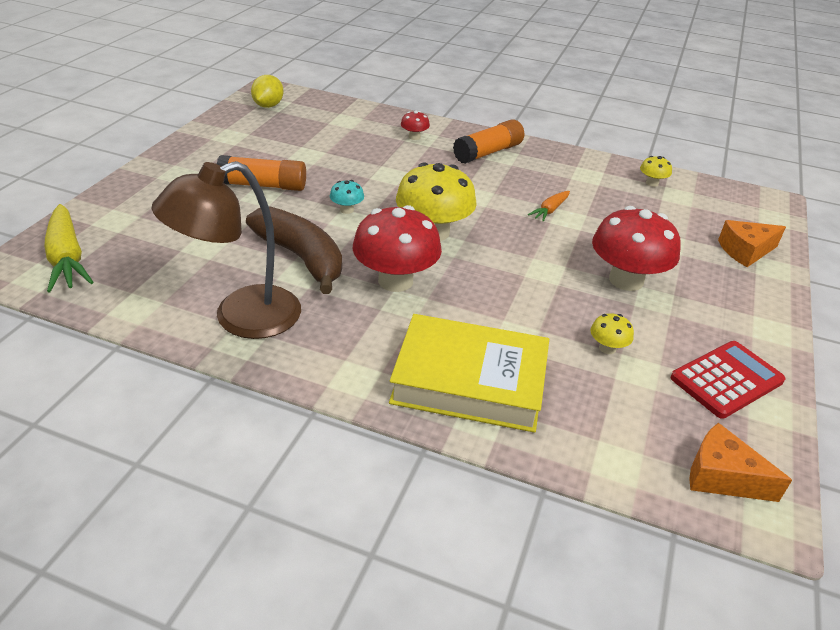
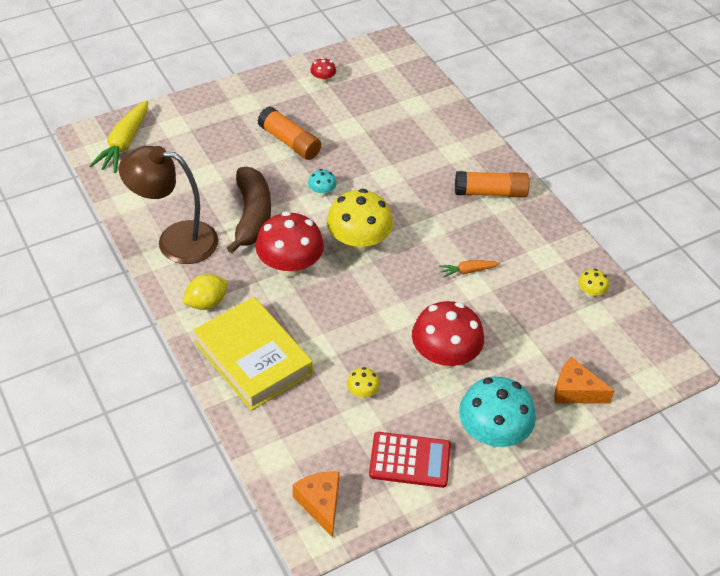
camera: 40 degrees right, 10 degrees up
(268, 106) = (372, 62): yellow lemon -> yellow lemon (206, 303)
(414, 137) = (449, 148): red mushroom -> red mushroom (323, 80)
(746, 316) = (492, 433): none -> turquoise mushroom

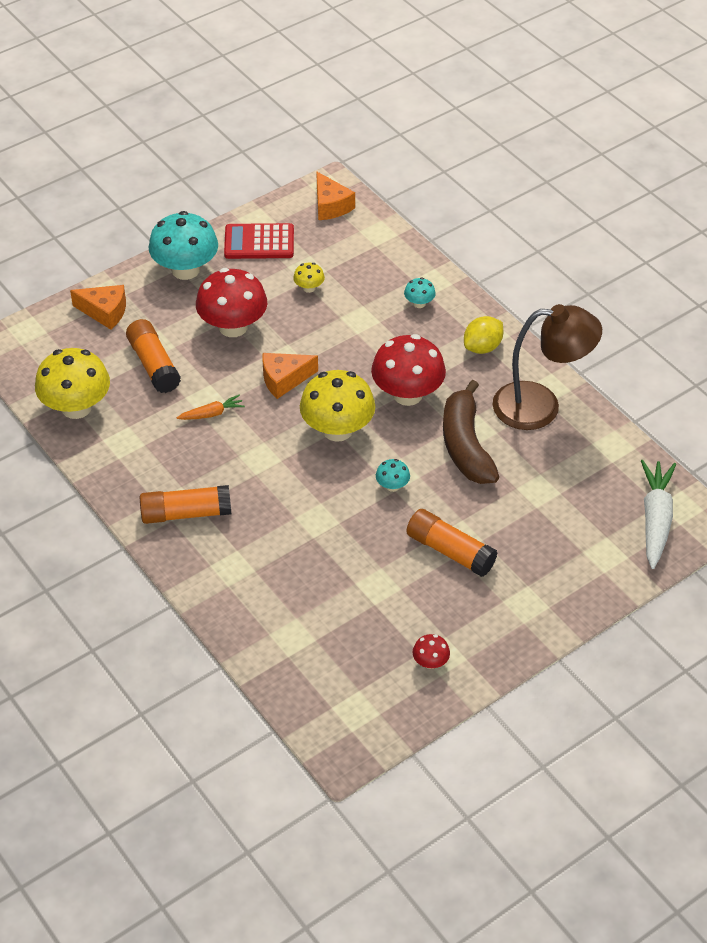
camera: 175 degrees right, 0 degrees up
(124, 143) = (655, 519): yellow carrot -> white carrot
(253, 358) = (419, 303): yellow book -> turquoise mushroom
(399, 295) = (284, 379): none -> orange cheese
(522, 325) = (154, 365): none -> orange glue stick
(590, 292) = (76, 407): yellow mushroom -> yellow mushroom, size x2.23

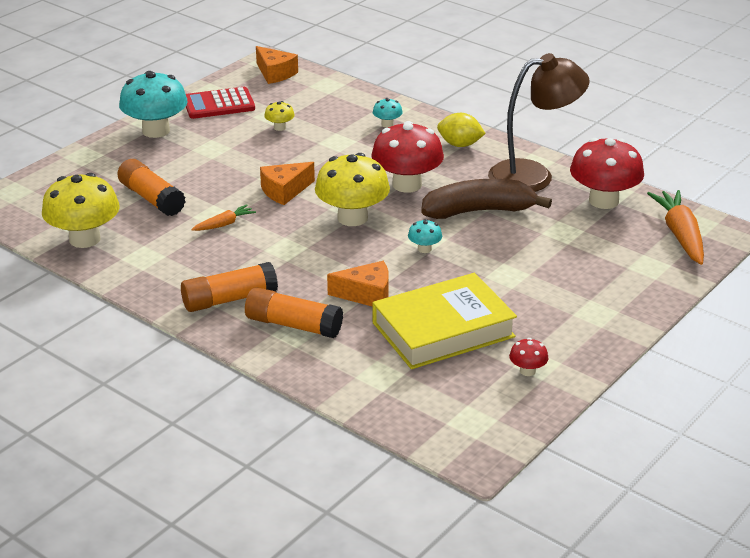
camera: 15 degrees left, 15 degrees down
(104, 312) = (87, 169): orange cheese -> orange cheese (366, 294)
(233, 327) = (219, 162): red mushroom -> red mushroom (603, 201)
(371, 594) = (443, 330): none -> yellow book
(450, 551) = (503, 286): orange glue stick -> orange glue stick (293, 325)
(465, 445) = (479, 211): brown banana -> brown banana turned 105 degrees clockwise
(482, 347) = (460, 144): yellow lemon -> yellow lemon turned 75 degrees clockwise
(655, 519) = (680, 235): white carrot -> orange carrot

